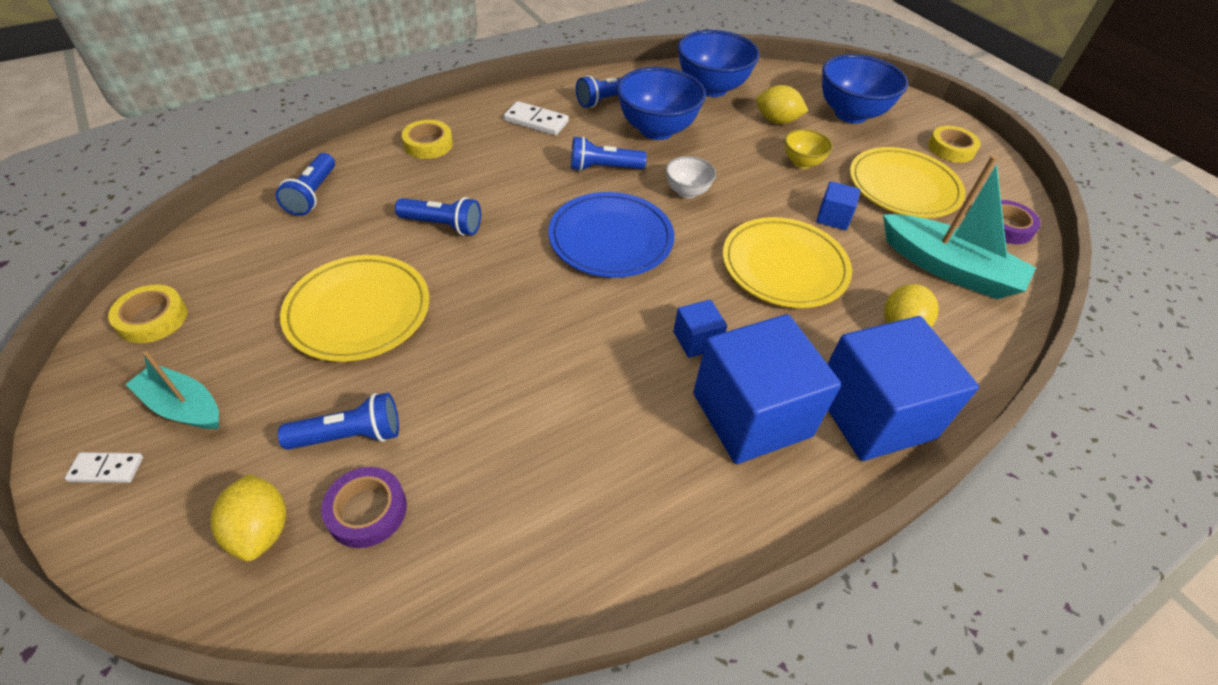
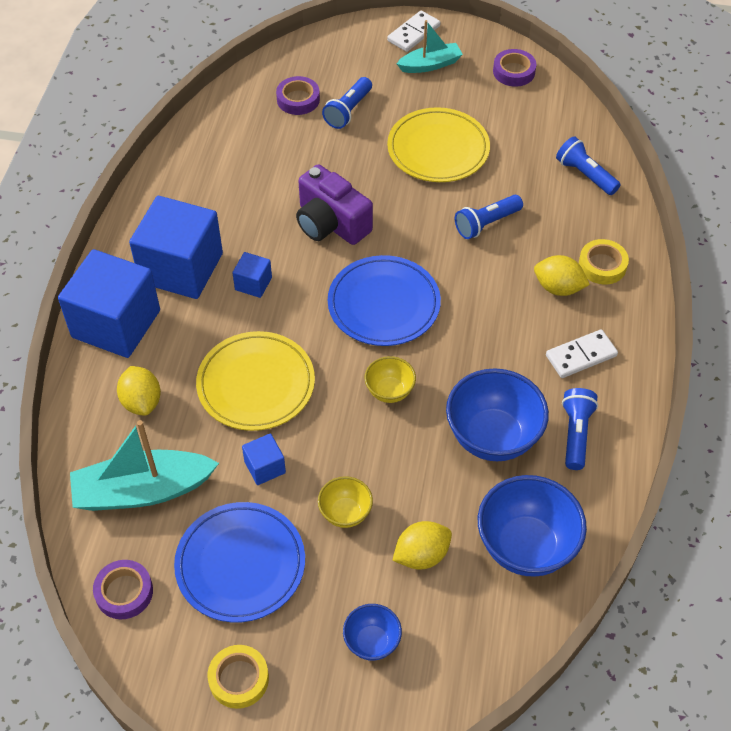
camera: 135 degrees right, 5 degrees up
(107, 469) = (414, 33): white domino -> white domino, size x1.59
(152, 318) = (514, 72): yellow tape -> purple tape
(261, 530) = (326, 66): yellow lemon -> yellow lemon (558, 288)
(556, 332) = (331, 223): none -> purple camera
(603, 168) = (470, 358): blue flashlight -> none
(687, 192) = (389, 391): white bowl -> yellow bowl
(850, 114) = (372, 642): blue bowl -> blue bowl, size x0.53
(903, 187) = (240, 564): yellow plate -> blue plate

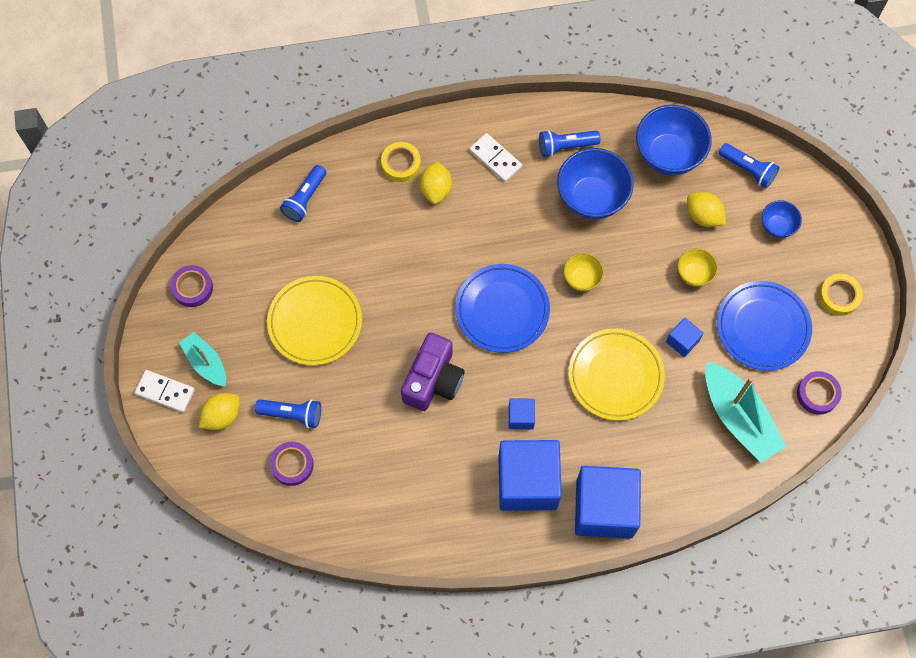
camera: 110 degrees left, 15 degrees up
(142, 402) = (666, 453): yellow lemon -> yellow lemon (222, 416)
(486, 224) = (388, 259): blue flashlight -> blue flashlight (748, 169)

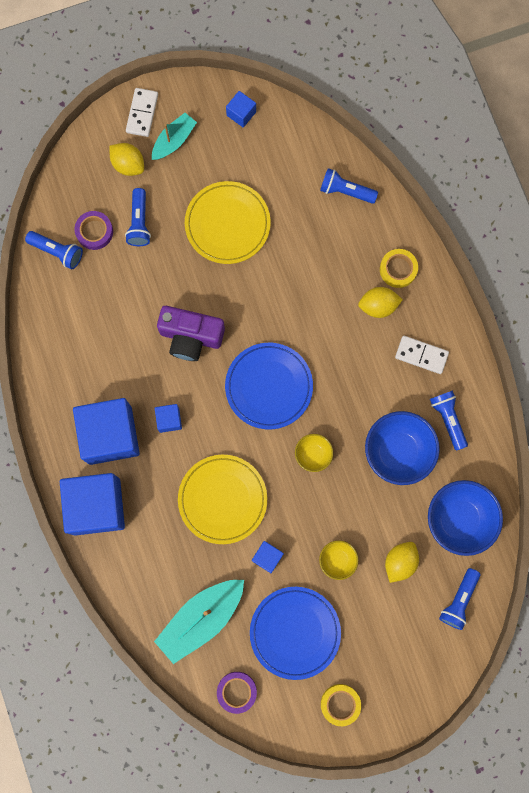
camera: 80 degrees right, 10 degrees up
(192, 288) = (241, 113): purple tape -> blue cube
(306, 509) = (57, 252): none -> blue flashlight
(495, 159) = (421, 355): white domino -> white domino turned 75 degrees clockwise
(777, 226) = (403, 636): blue bowl -> none

